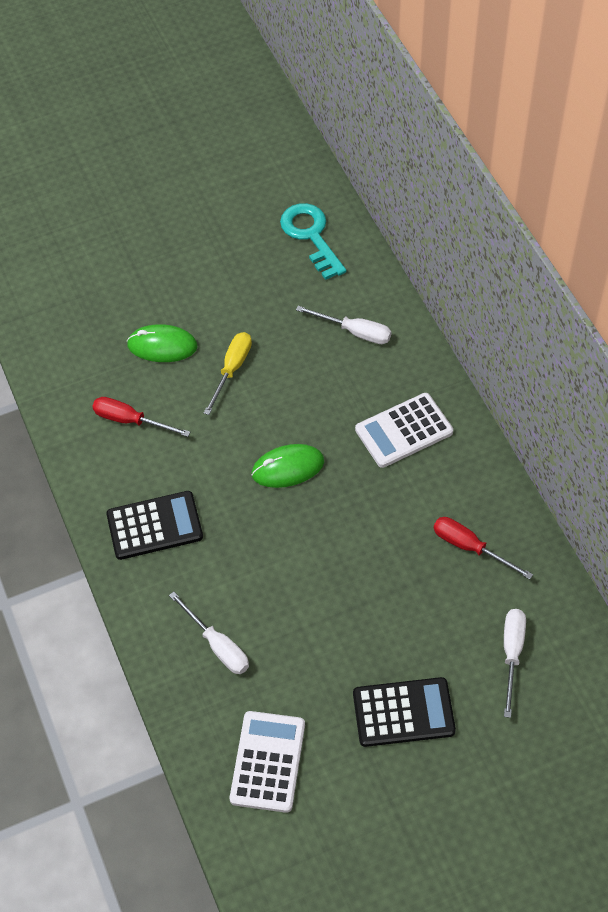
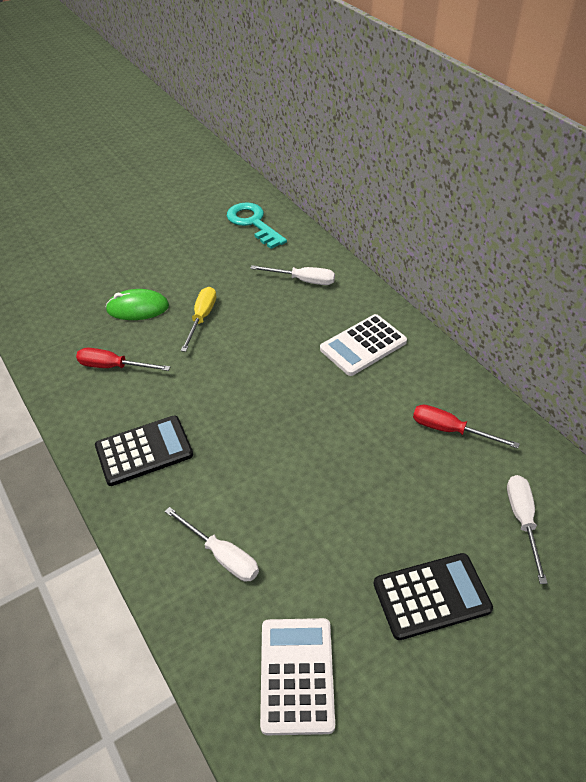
camera: 10 degrees left, 10 degrees down
(288, 468) = (265, 386): green mouse -> none

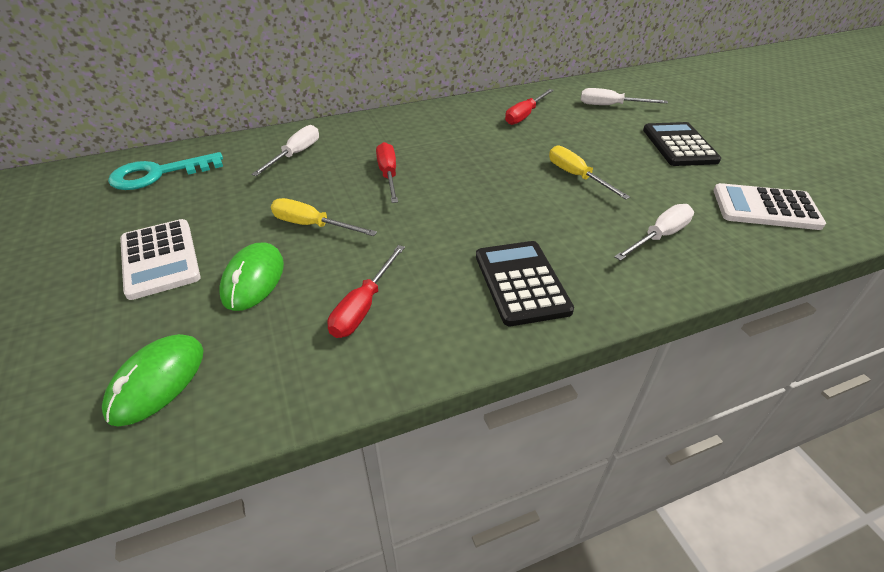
camera: 80 degrees left, 5 degrees down
(52, 300) = (157, 381): none -> green mouse
(284, 344) = (388, 175): none -> red screwdriver
(320, 485) = (577, 176): none -> yellow screwdriver
(363, 345) = (412, 136): white calculator -> white calculator (160, 259)

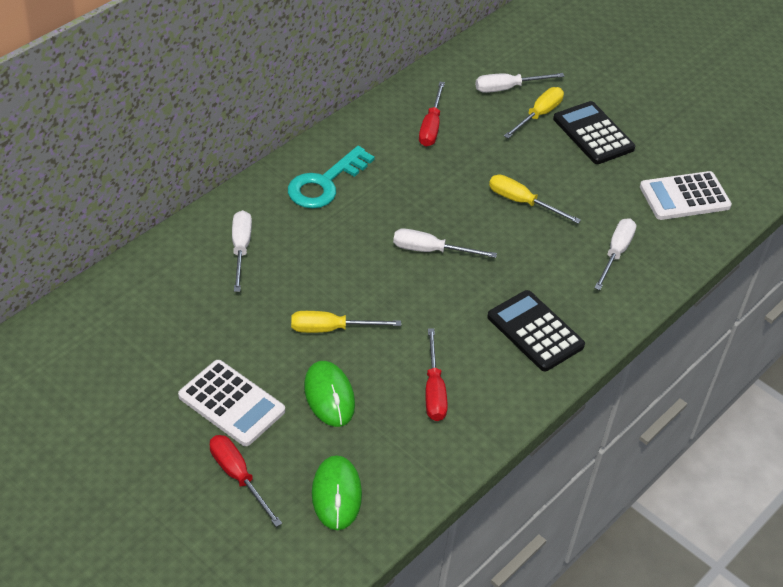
camera: 30 degrees left, 5 degrees up
(158, 174) = (125, 315): turquoise key -> turquoise key (325, 183)
(388, 175) = (353, 250): red screwdriver -> red screwdriver (238, 477)
(459, 191) = (431, 250): none -> white screwdriver
(630, 125) = (538, 115): none -> yellow screwdriver

